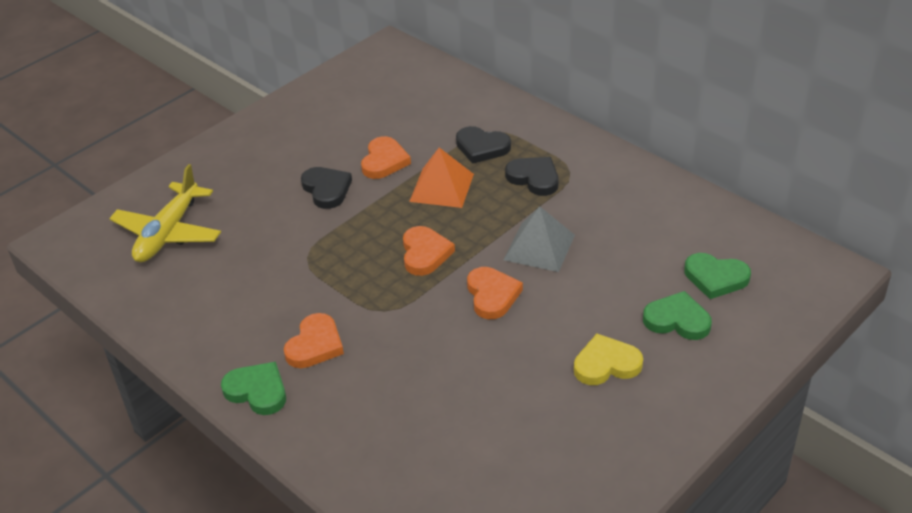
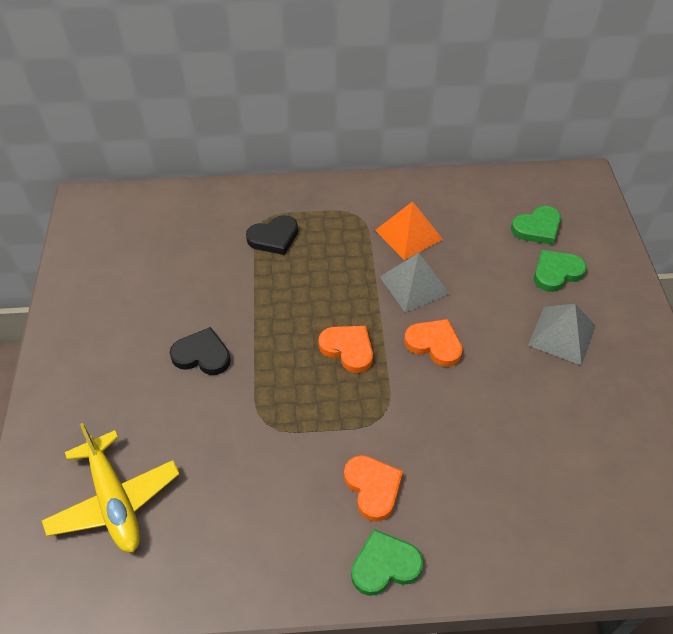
camera: 50 degrees left, 10 degrees up
(384, 161) = (216, 298): orange heart -> none
(441, 187) = (288, 289): orange pyramid -> orange pyramid (408, 235)
(534, 178) = (341, 236): black heart -> none
(606, 364) = (562, 335): yellow heart -> grey pyramid

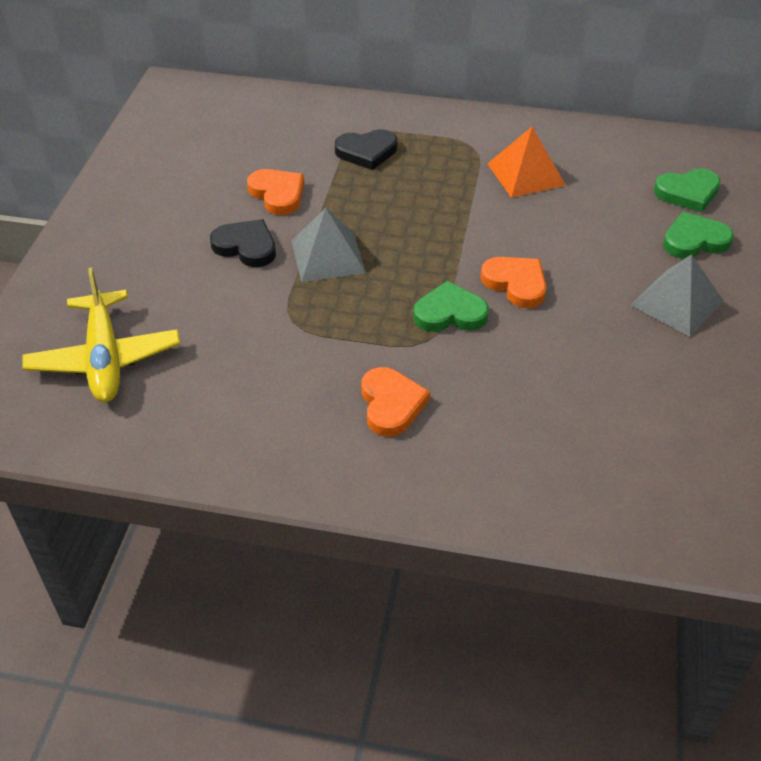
camera: 15 degrees right, 5 degrees down
(348, 349) = (412, 270): orange heart -> orange heart (277, 194)
(385, 565) = (377, 478): green heart -> green heart (450, 313)
(414, 285) = (513, 223): grey pyramid -> grey pyramid (328, 256)

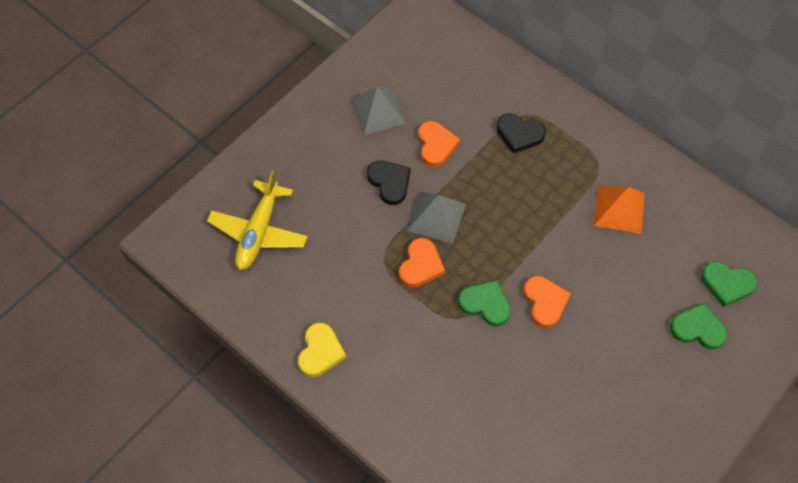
camera: 30 degrees right, 15 degrees up
(278, 449) = (320, 352): none -> yellow heart
(391, 404) = (404, 355): orange heart -> orange heart (421, 265)
(677, 303) = (643, 374): grey pyramid -> grey pyramid (378, 111)

